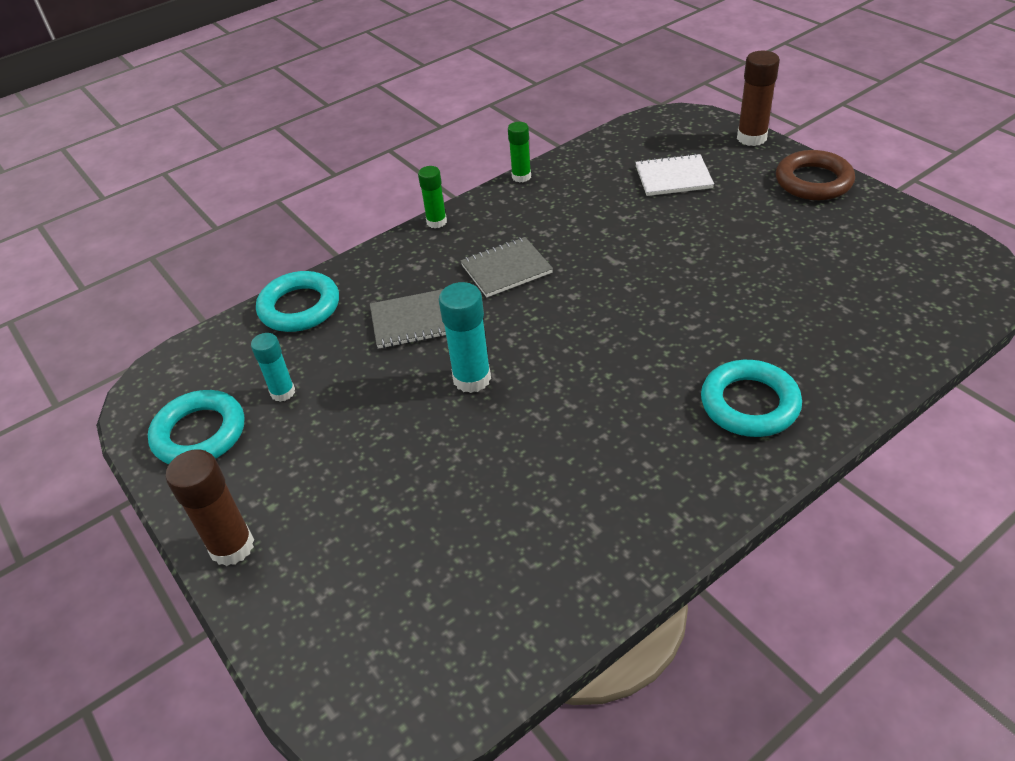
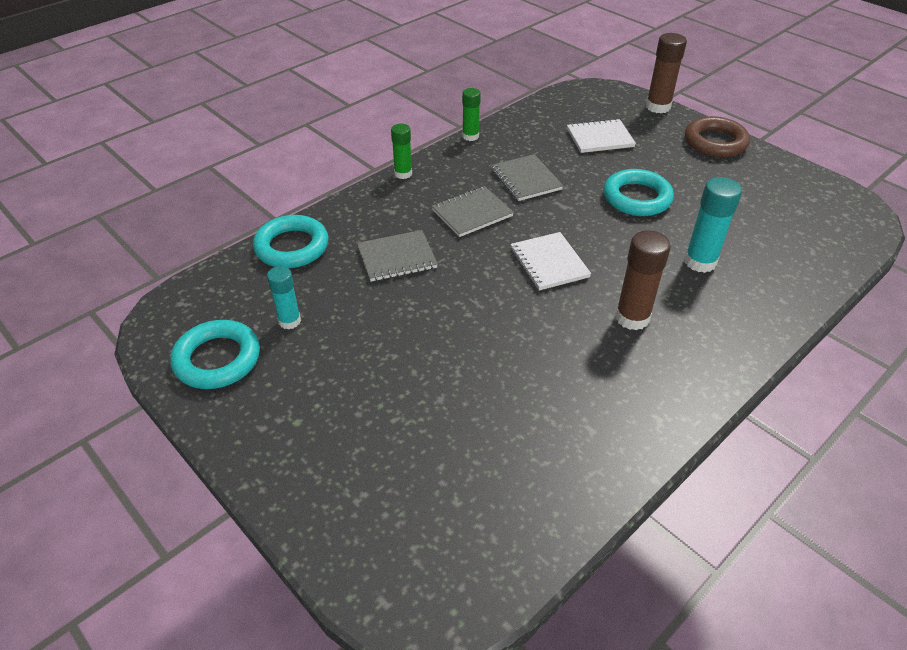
camera: 10 degrees left, 0 degrees up
(232, 546) = (266, 459): brown glue stick -> brown glue stick (632, 318)
(472, 379) = (459, 306): turquoise glue stick -> turquoise glue stick (700, 262)
(576, 228) = (526, 179): none -> grey notebook
(584, 329) = (549, 263): none -> white notebook
(749, 404) = (700, 322): turquoise ring -> turquoise ring (637, 198)

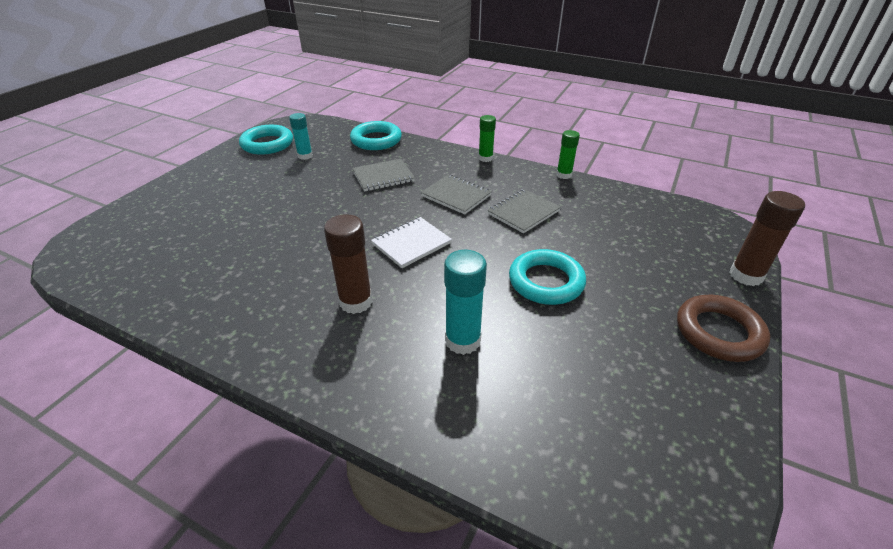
camera: 70 degrees right, 5 degrees down
(397, 258) = (383, 177): grey notebook -> grey notebook turned 75 degrees counterclockwise
(600, 138) = (634, 243): white notebook -> none

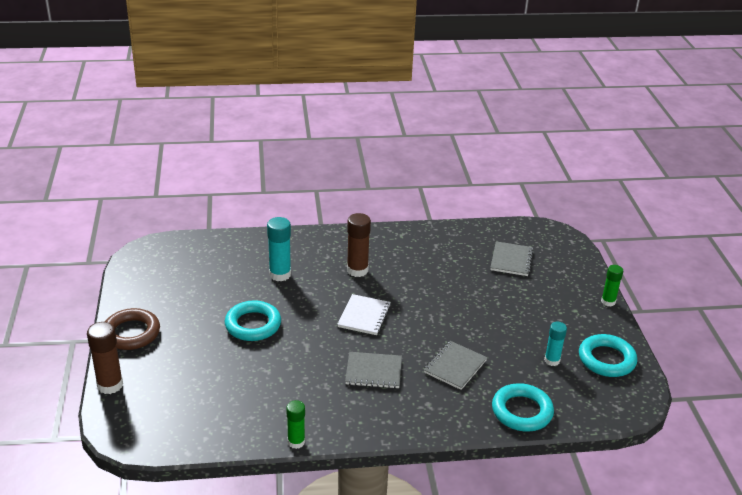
camera: 145 degrees right, 5 degrees down
(485, 158) = (389, 433): green glue stick -> green glue stick (608, 302)
(523, 212) = (305, 377): grey notebook -> grey notebook (511, 260)

